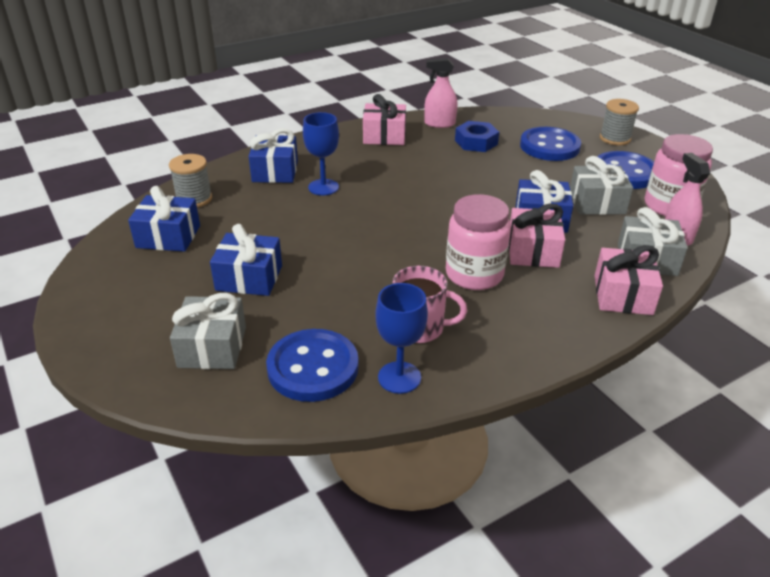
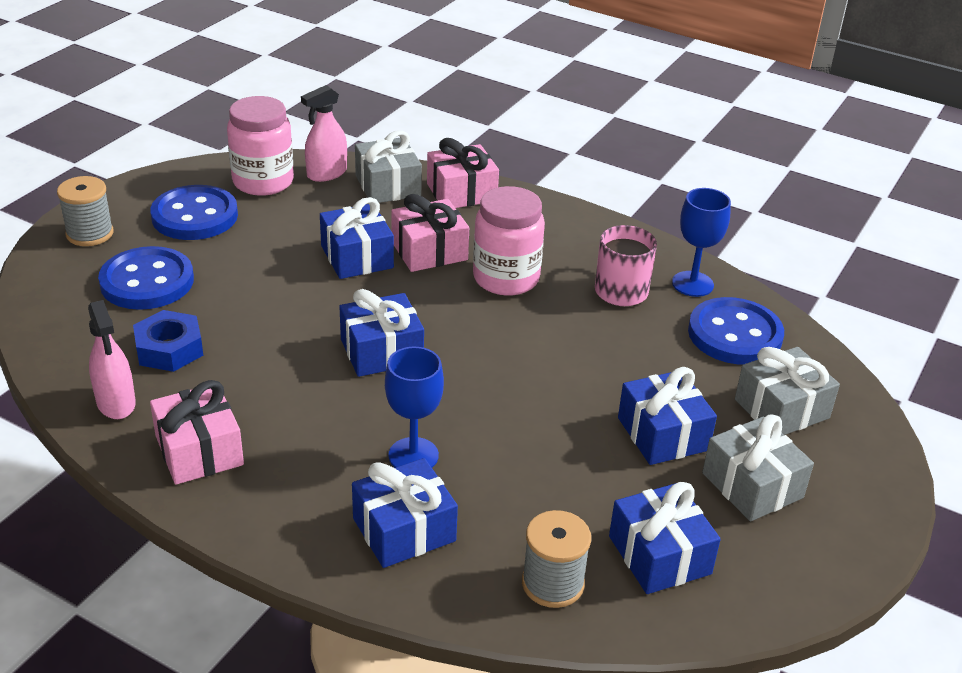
camera: 120 degrees left, 0 degrees up
(424, 201) = (381, 351): none -> blue gift
(597, 203) = (289, 226): grey gift -> grey gift (752, 485)

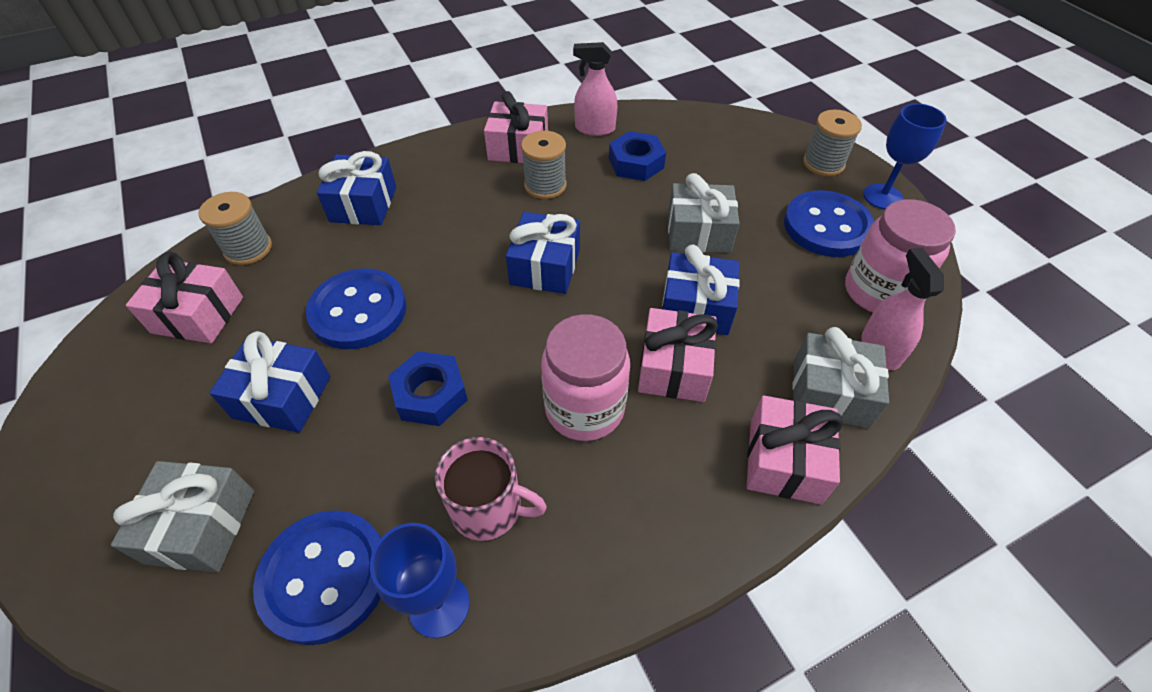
camera: 125 degrees right, 15 degrees up
(147, 281) = (732, 174): blue button -> blue button (358, 311)
(258, 399) = (545, 185): none -> grey spool
(413, 455) = (419, 235): blue goblet -> blue goblet (882, 197)
(573, 355) = (430, 394): none -> blue nut
(659, 555) = (198, 315): blue gift -> pink gift
(752, 485) = (170, 422): grey gift -> grey gift (698, 232)

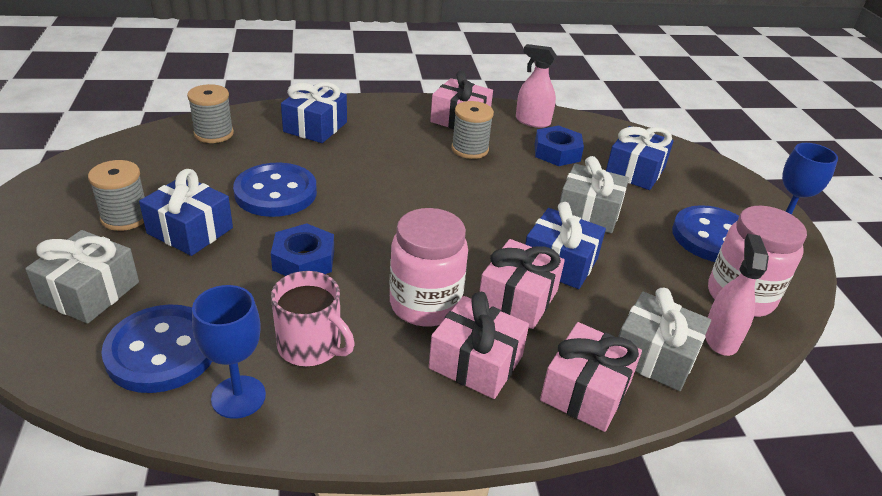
camera: 15 degrees right, 15 degrees down
(198, 315) = (156, 164): pink gift -> pink gift (476, 362)
(545, 267) = (441, 202): blue gift -> blue gift (635, 171)
(823, 163) = (733, 192): grey spool -> grey spool (125, 217)

